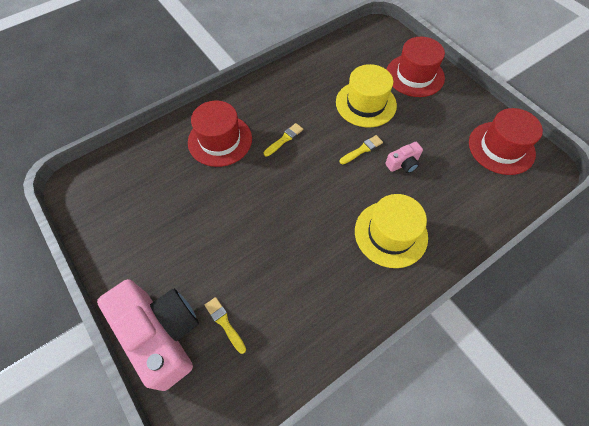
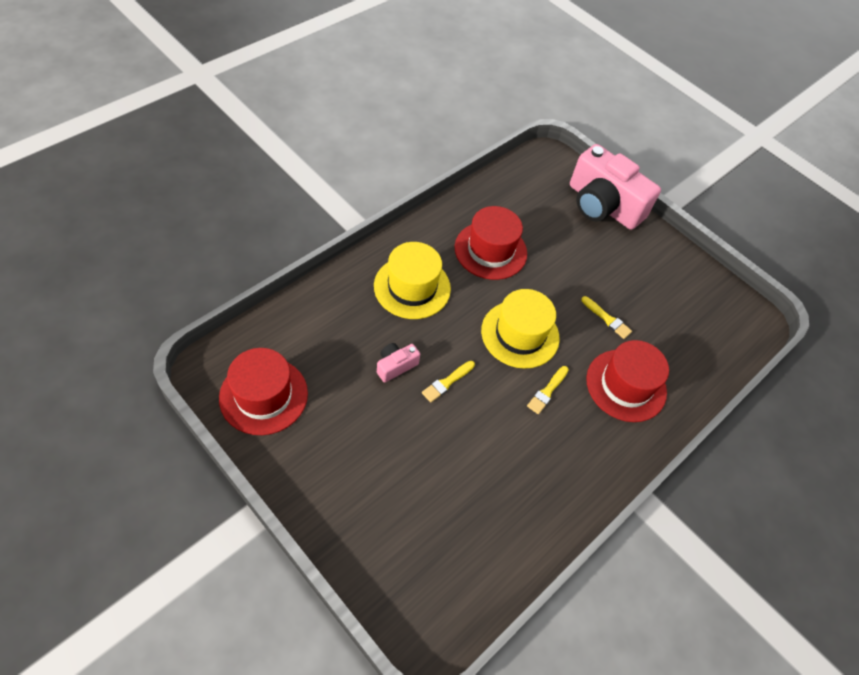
camera: 165 degrees right, 5 degrees down
(224, 323) = (555, 213): yellow brush -> yellow brush (607, 319)
(366, 103) = (446, 456): yellow hat -> yellow hat (520, 334)
(415, 75) = (370, 519): red hat -> red hat (490, 250)

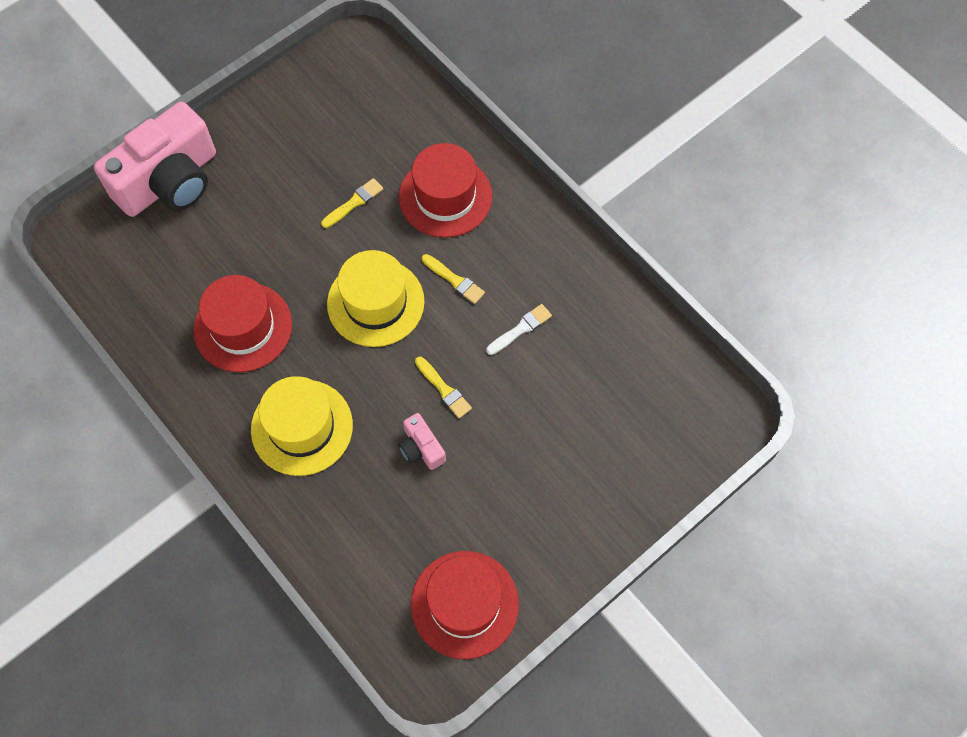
camera: 80 degrees left, 10 degrees up
(507, 443) = (521, 329): none -> white brush

